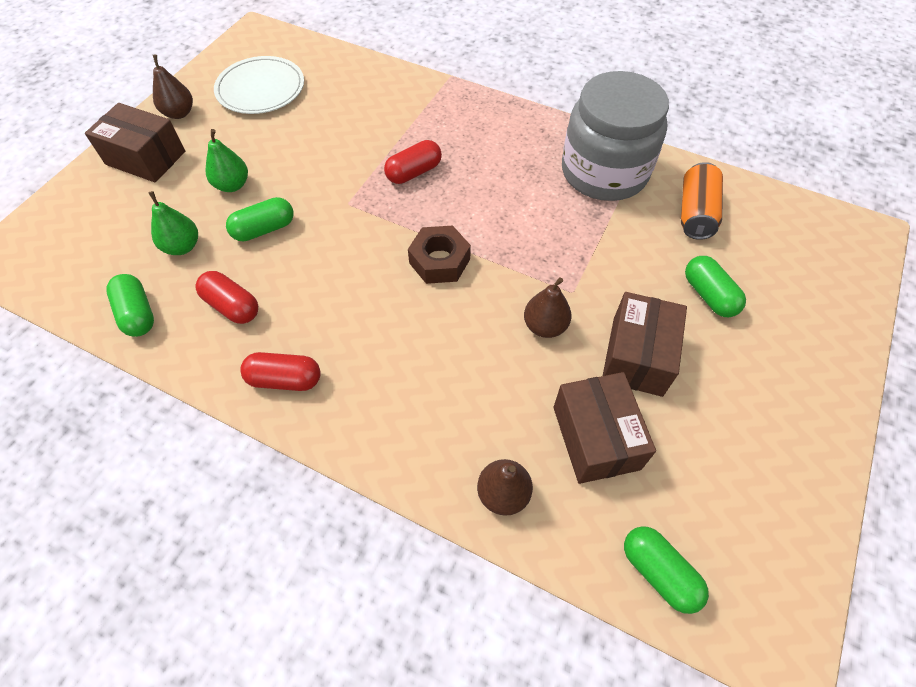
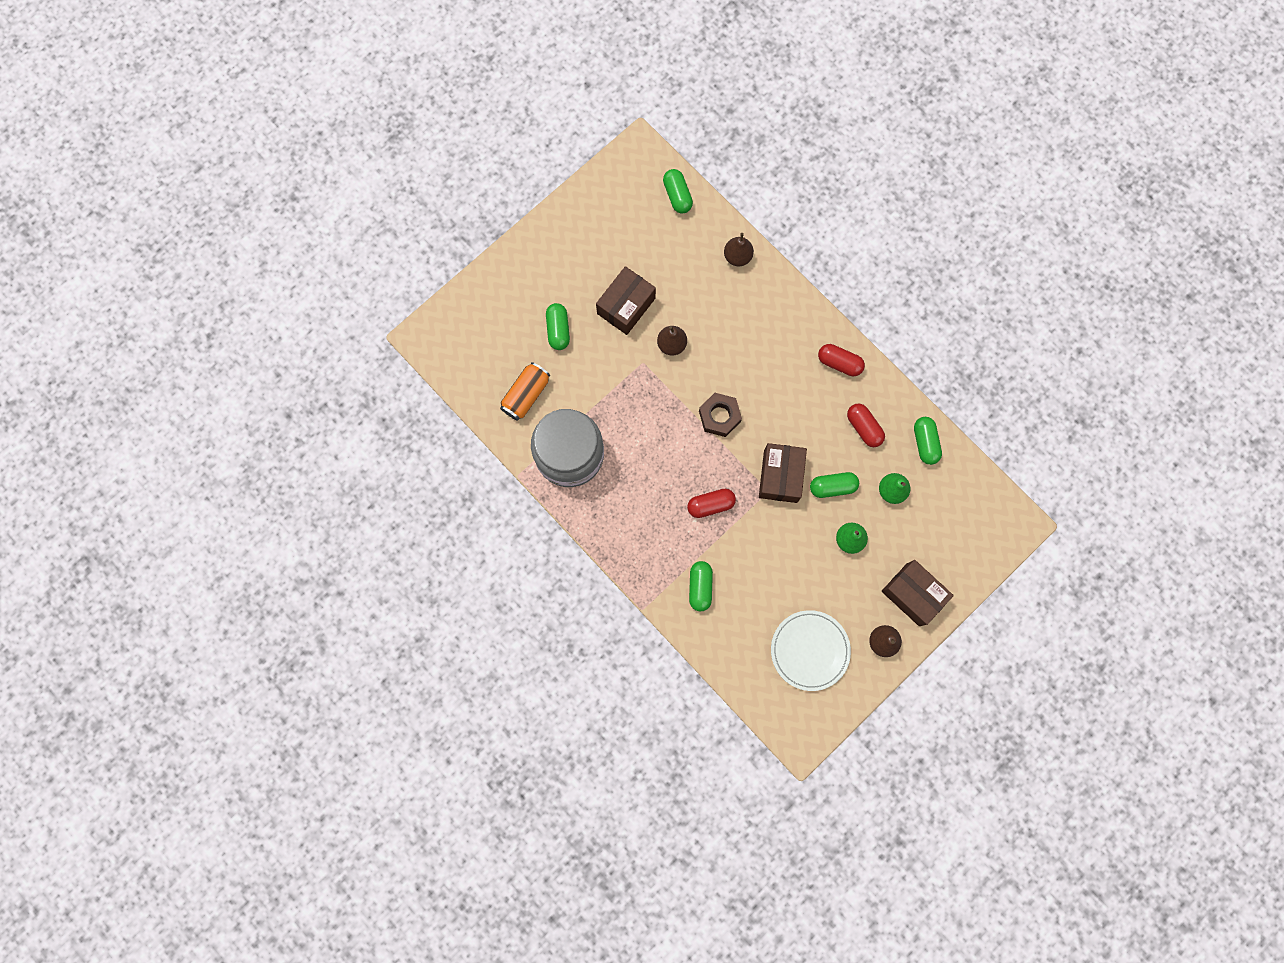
camera: 160 degrees left, 20 degrees up
(397, 105) = (700, 587): none -> green capsule
(595, 438) = (675, 268): brown box -> brown box (780, 476)

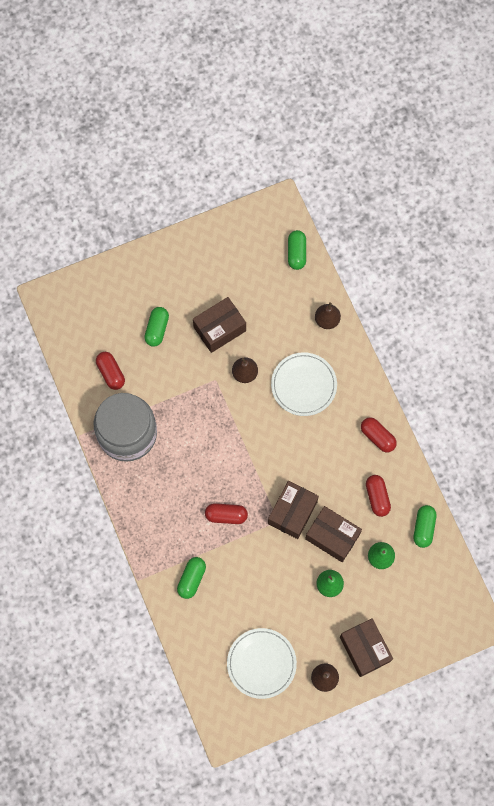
camera: 20 degrees right, 5 degrees down
(526, 395) = (111, 373): orange can -> red capsule
(719, 416) = (261, 446): brown nut -> none
(739, 335) = (303, 385): none -> white plate
(832, 487) = (332, 536): green capsule -> brown box

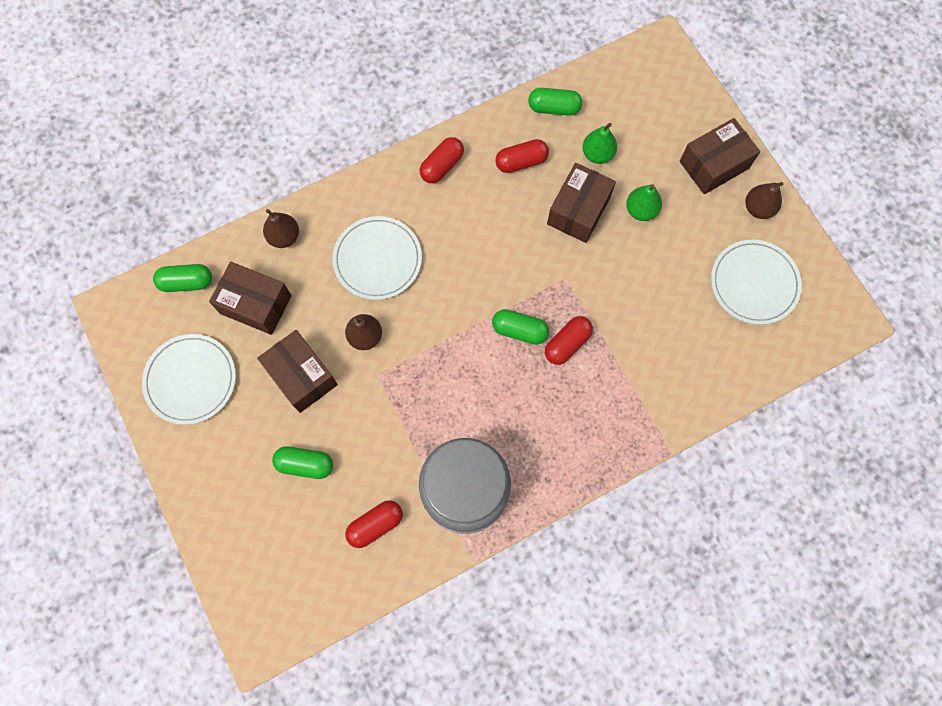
camera: 95 degrees left, 0 degrees up
(191, 579) = (659, 380): green capsule -> green capsule (519, 330)
(224, 256) = (190, 380): none -> white plate
(226, 515) = (567, 344): red capsule -> red capsule turned 45 degrees clockwise
(292, 512) = (553, 260): brown box -> brown box (256, 304)

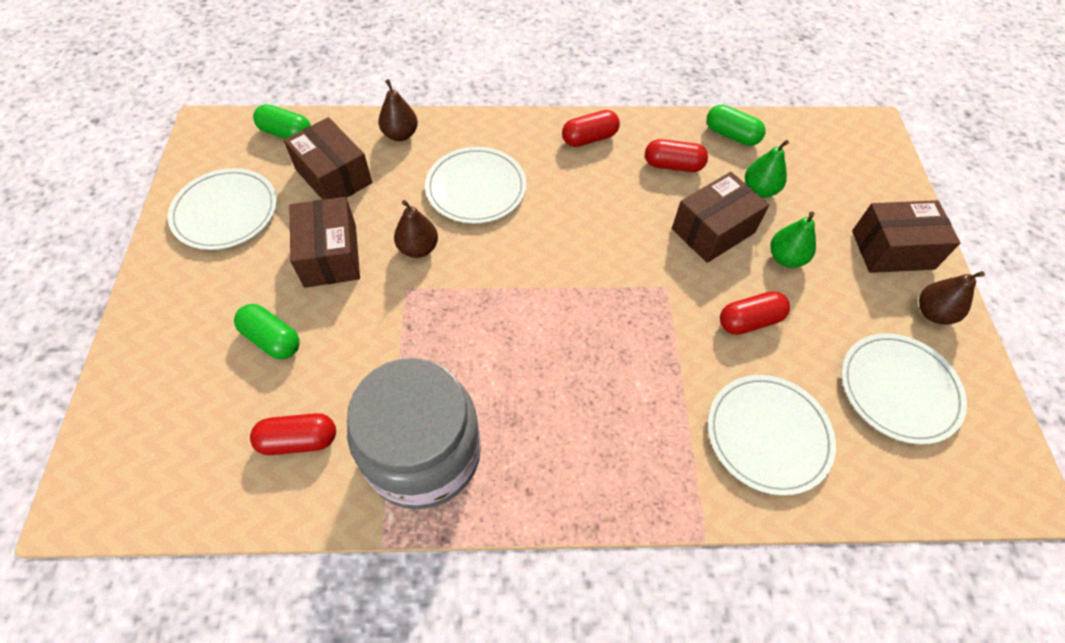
camera: 25 degrees right, 15 degrees down
(519, 330) = (586, 314): green capsule -> none
(567, 344) = (633, 352): red capsule -> red capsule (749, 321)
(682, 361) = (768, 435): none -> white plate

